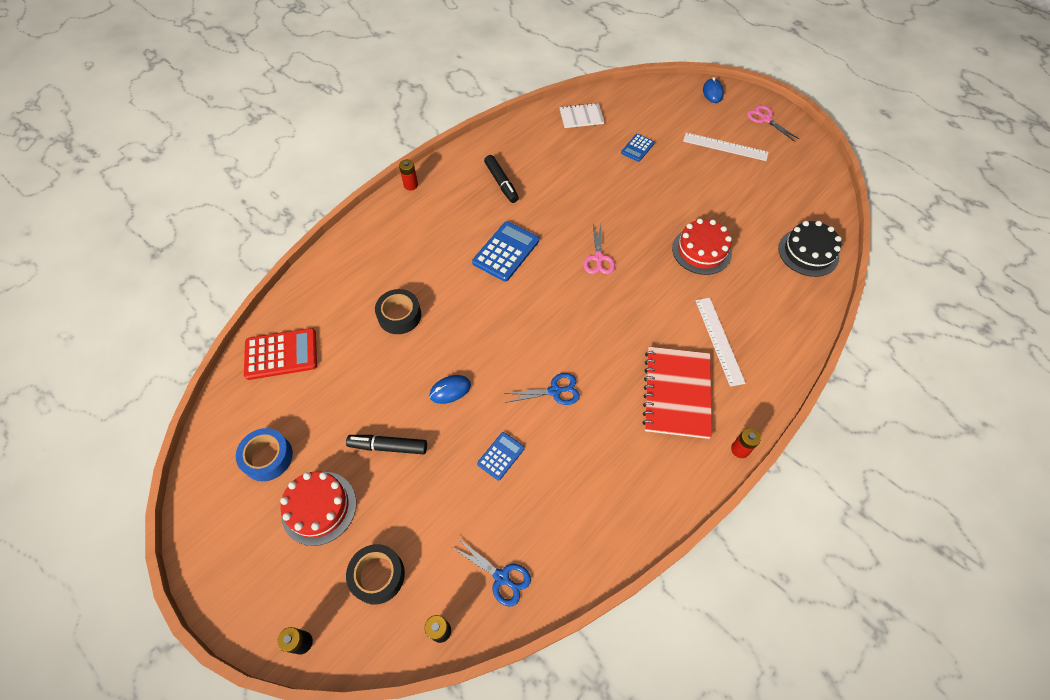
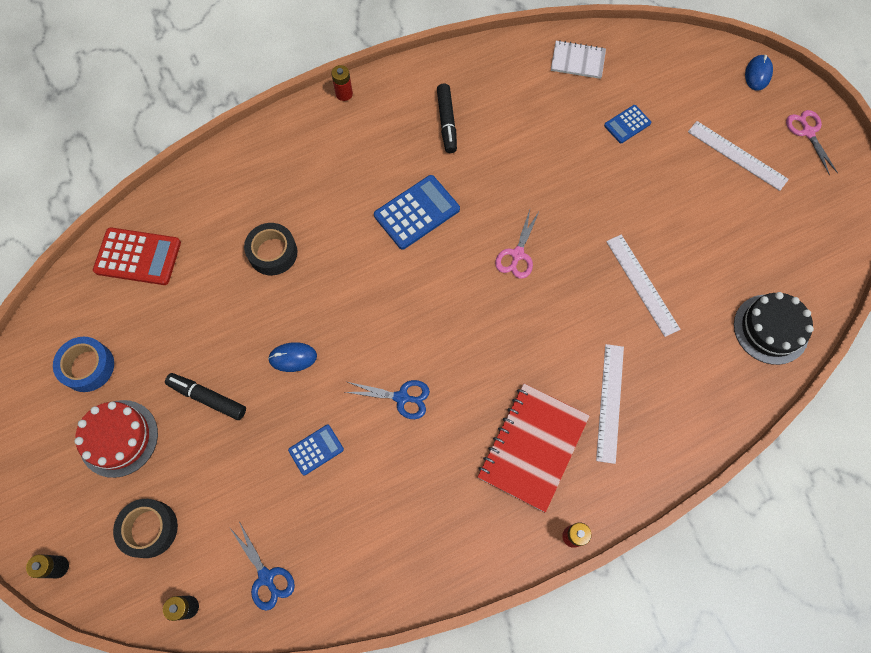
camera: 20 degrees right, 10 degrees up
(701, 250) = (642, 284): red cake -> white ruler

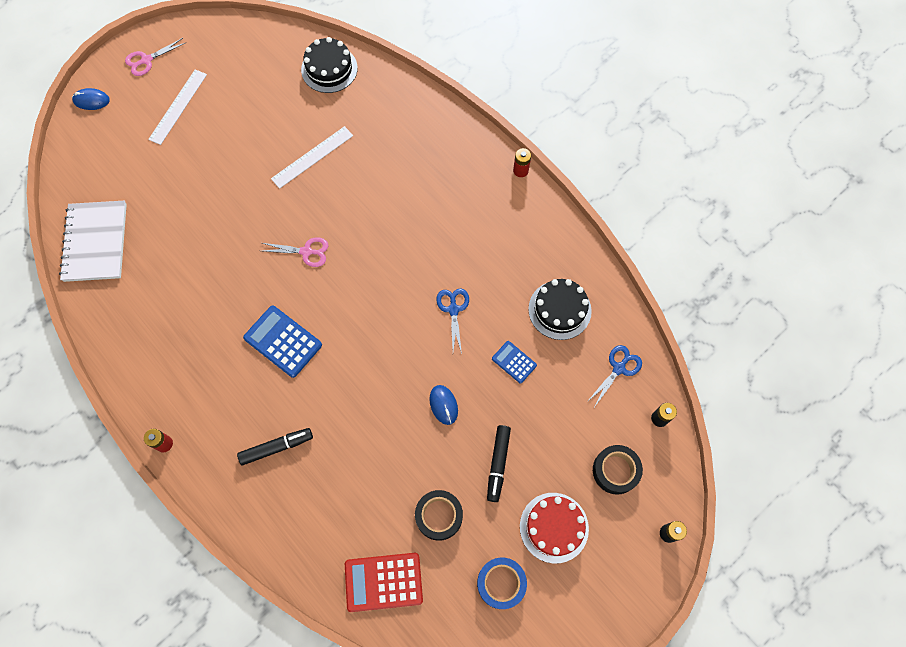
camera: 105 degrees left, 0 degrees up
(138, 256) = (383, 582): red calculator -> red calculator turned 90 degrees counterclockwise
(273, 253) = (350, 455): black tape -> black tape (439, 516)
(364, 526) = (559, 310): none -> black cake
(446, 122) = (182, 340): black marker -> black marker (276, 447)
(533, 447) = (465, 208): red notebook -> none
(577, 61) = (95, 242): white notebook -> white notebook, size x1.73
(610, 402) = (415, 163): white ruler -> none
(627, 124) = (160, 191): blue calculator -> none

